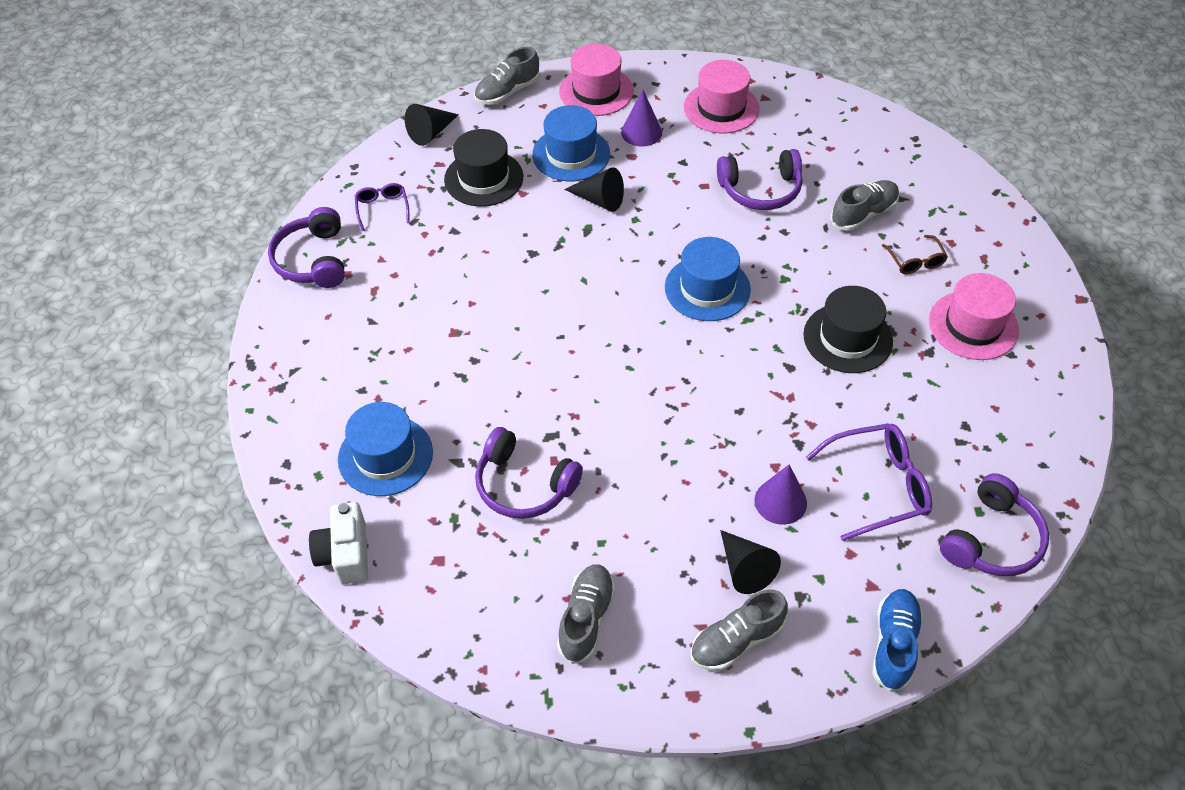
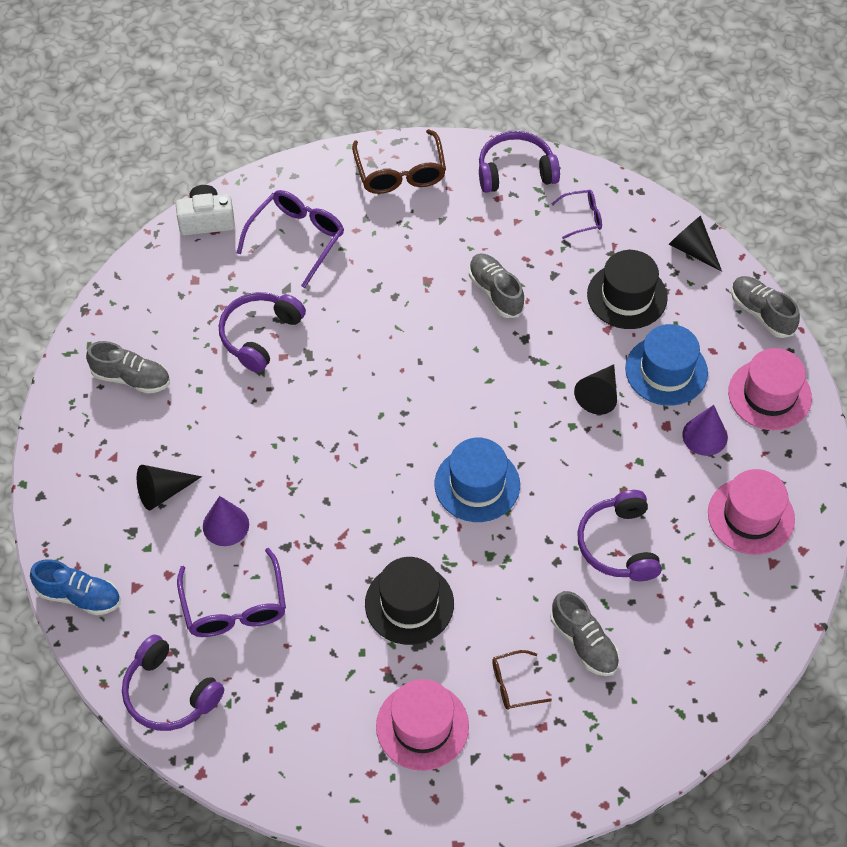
camera: 90 degrees right, 5 degrees up
(298, 359) = (400, 172): none -> brown glasses
(385, 456) = (296, 239): blue hat -> purple glasses
(736, 641) = (98, 481): grey shoe -> grey shoe (495, 292)

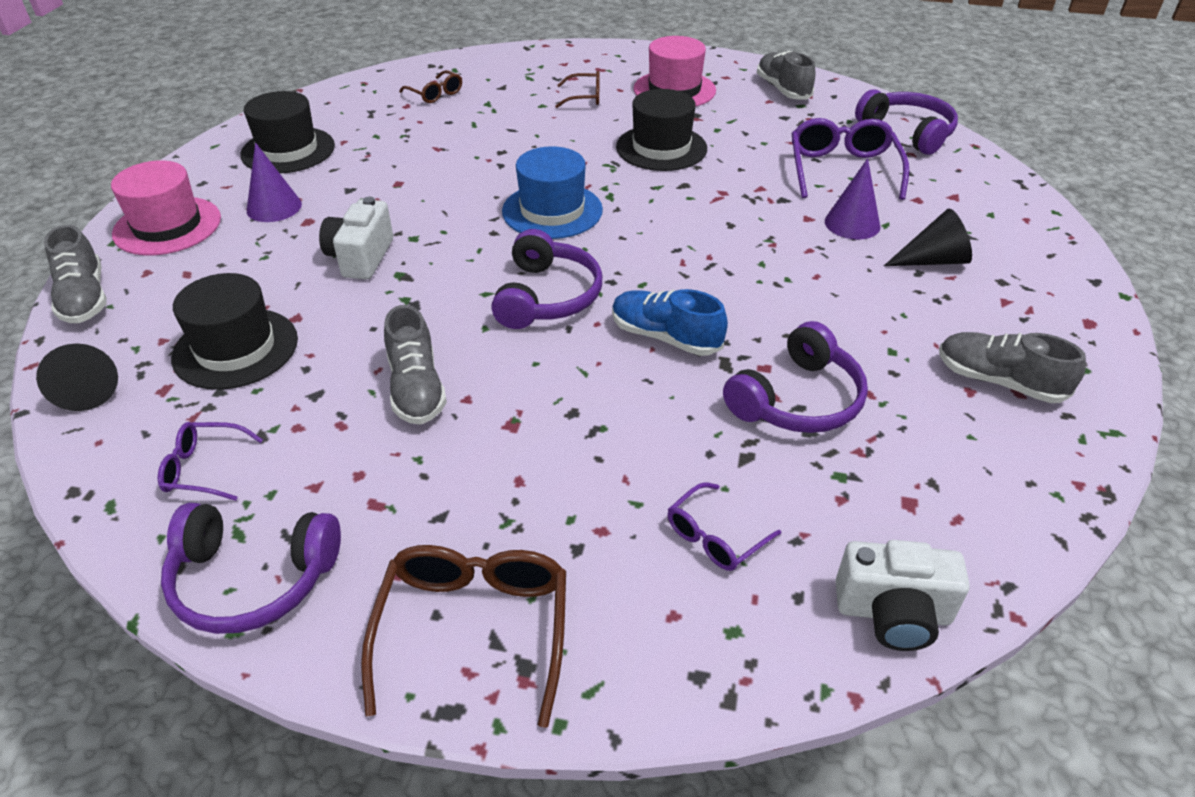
camera: 165 degrees left, 15 degrees down
(79, 596) = (1017, 199): blue shoe -> blue shoe (665, 337)
(296, 239) = (715, 536): purple glasses -> purple glasses, size x0.56
(584, 642) = (509, 108): grey shoe -> grey shoe (783, 89)
(599, 395) = (361, 257): black cone -> white camera
(618, 544) = (433, 152): purple headphones -> purple headphones (547, 296)
(666, 370) = (261, 265): blue hat -> none
(673, 652) = (435, 94): none -> brown glasses
(751, 516) = (288, 150): pink hat -> black hat

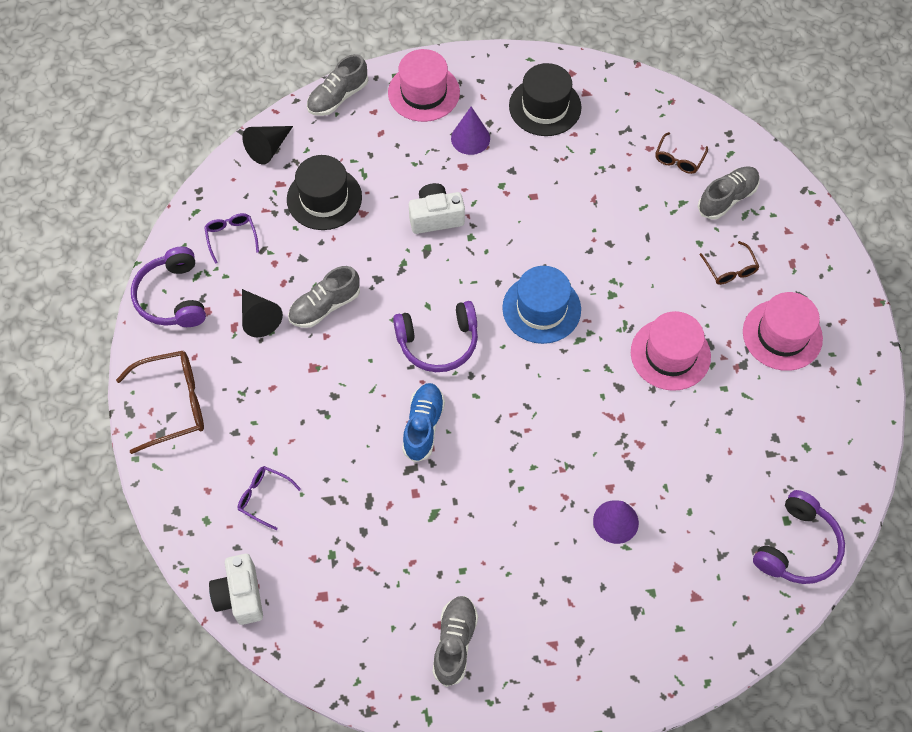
camera: 70 degrees right, 20 degrees up
(661, 148) = (670, 354): black hat -> pink hat
(783, 89) = (831, 425): grey shoe -> grey shoe (727, 198)
(797, 400) = (390, 519): purple headphones -> none
(842, 170) = (699, 502): purple glasses -> none
(932, 260) = (587, 587): black cone -> black cone (259, 318)

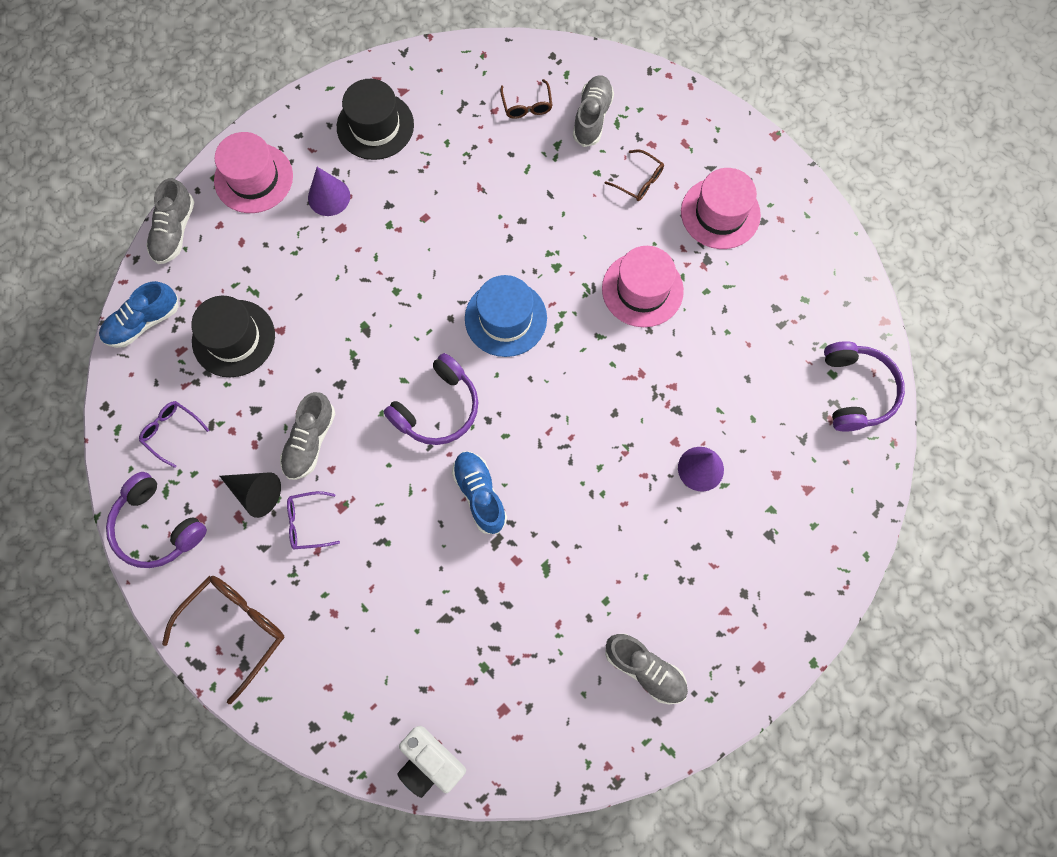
camera: 35 degrees left, 10 degrees up
(264, 497) = (385, 658): purple glasses -> purple glasses (308, 523)
(268, 148) = (143, 322): black cone -> blue shoe
(436, 217) = (351, 292): white camera -> none
(455, 643) = (645, 669): grey shoe -> grey shoe turned 150 degrees clockwise

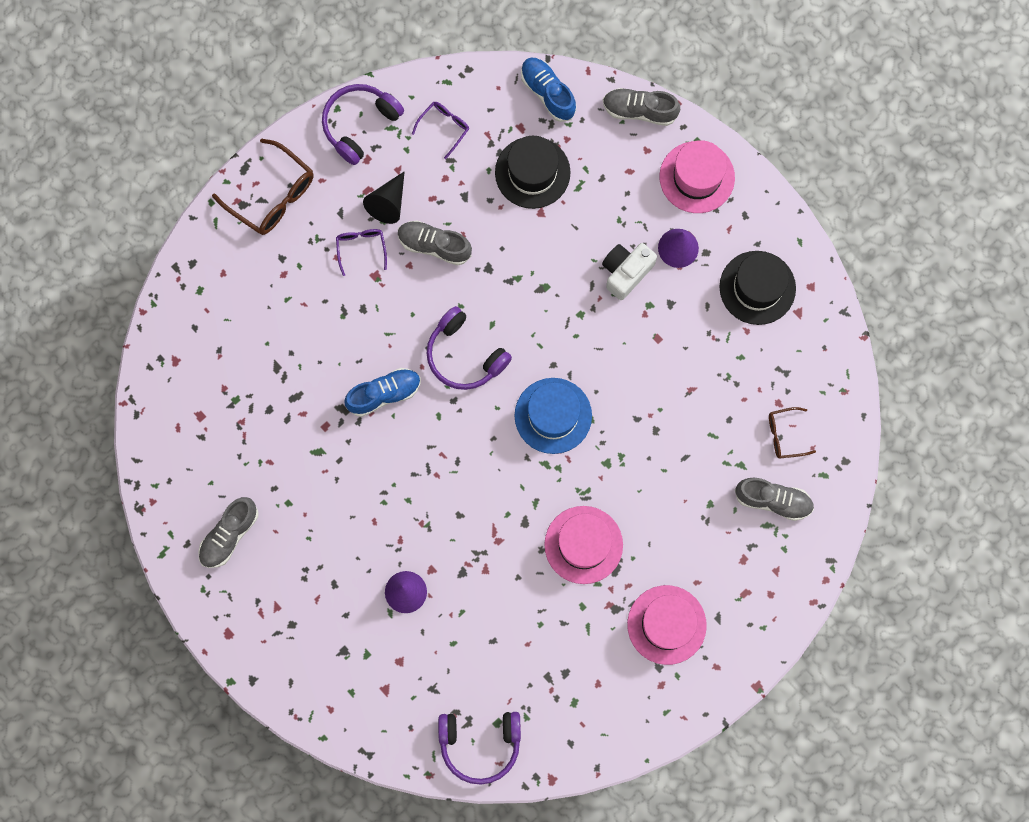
camera: 90 degrees right, 5 degrees up
(430, 762) = (161, 357): white camera -> white camera (626, 272)
(638, 181) = (701, 545): brown glasses -> none

